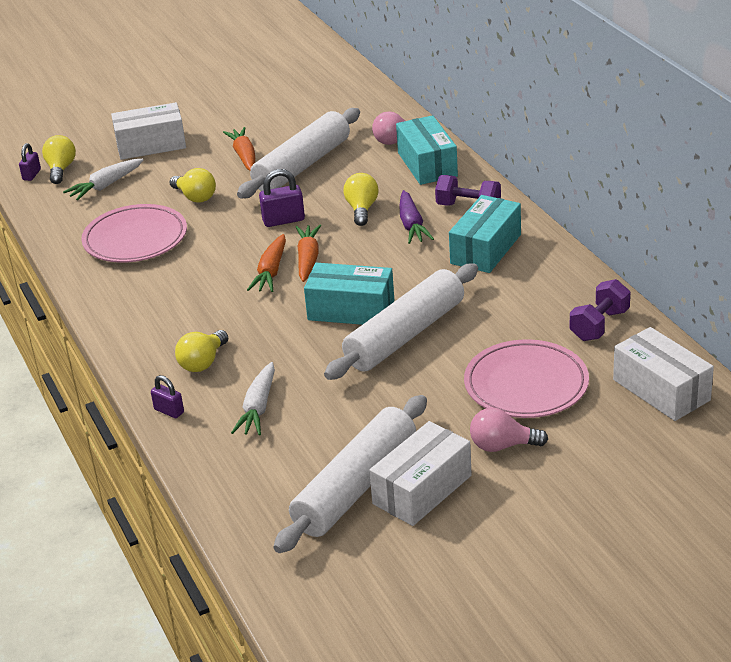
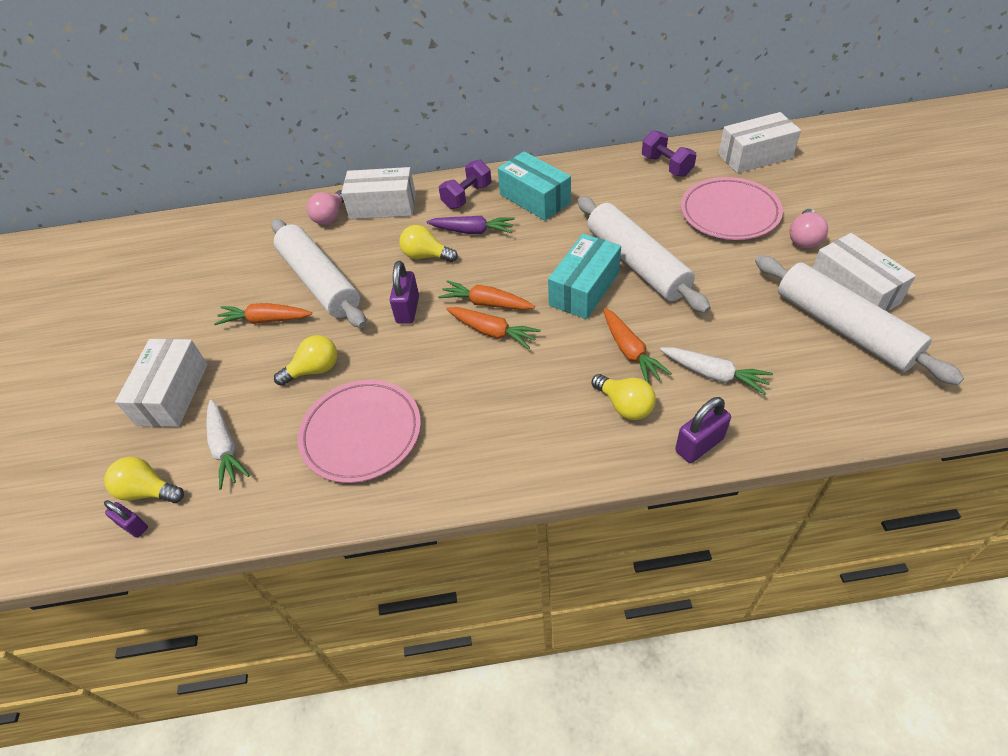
camera: 70 degrees left, 15 degrees up
(169, 411) = (699, 445): purple padlock -> purple padlock, size x1.56
(272, 353) = (630, 351): none -> orange carrot
(427, 164) = (383, 206): turquoise box -> white box

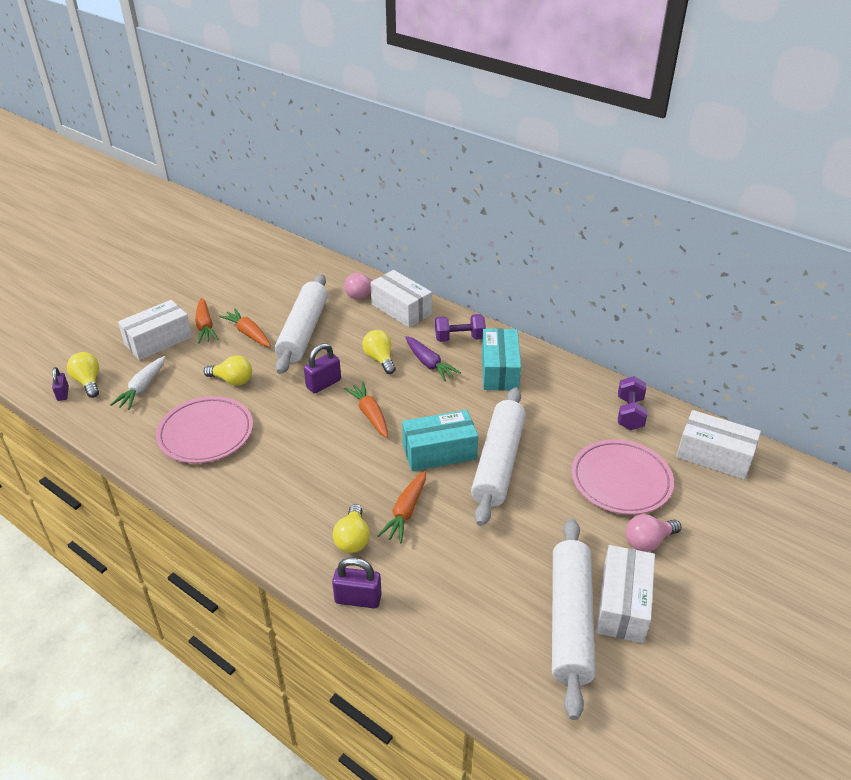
camera: 40 degrees right, 10 degrees down
(492, 332) = (348, 434): orange carrot -> orange carrot (205, 326)
(713, 374) = (433, 569): white carrot -> none

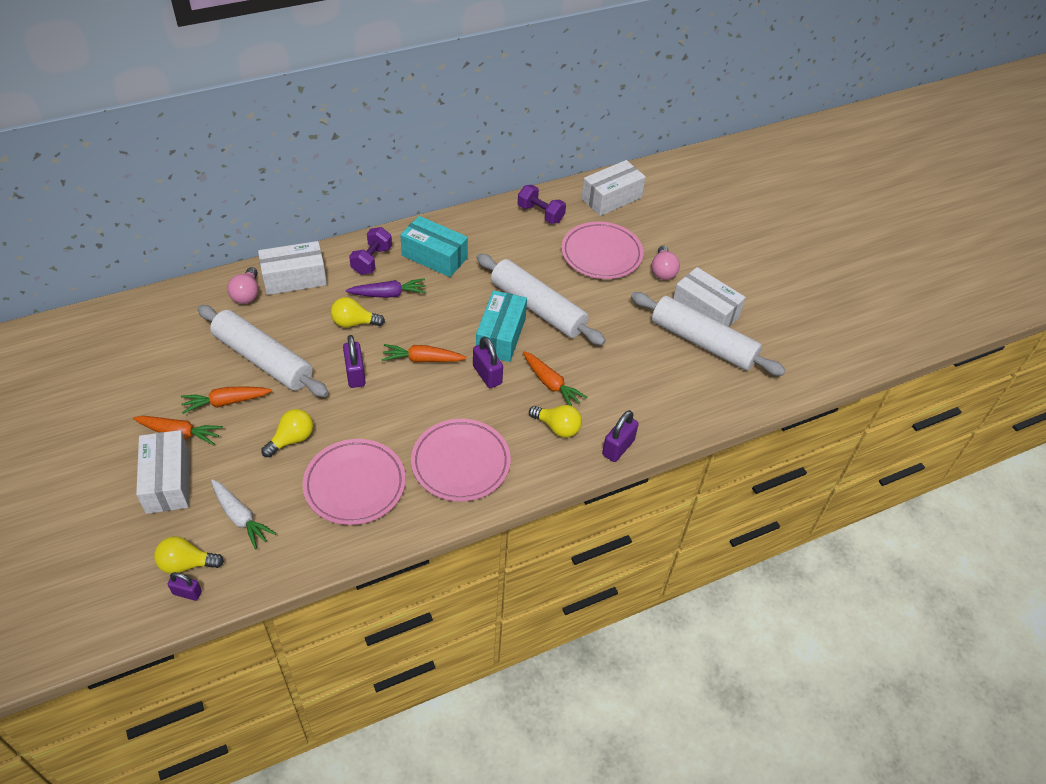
camera: 65 degrees left, 10 degrees up
(266, 487) = (461, 463): none -> pink plate
(383, 462) = (487, 375): none -> purple padlock

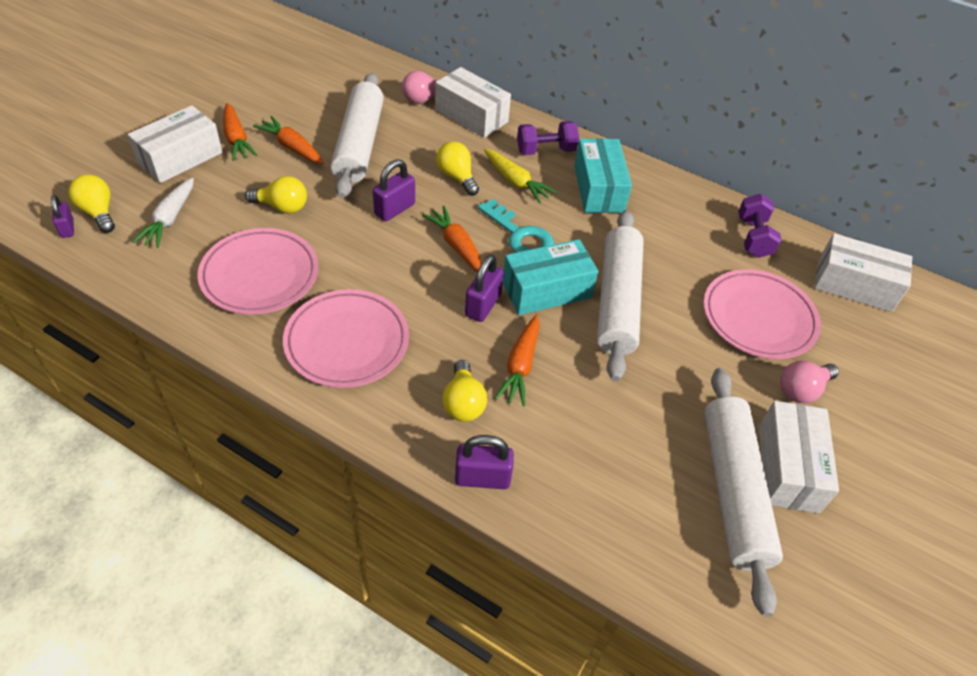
camera: 55 degrees right, 0 degrees up
(388, 294) = (515, 182): purple carrot -> yellow carrot
(442, 321) = (520, 235): none -> turquoise key

